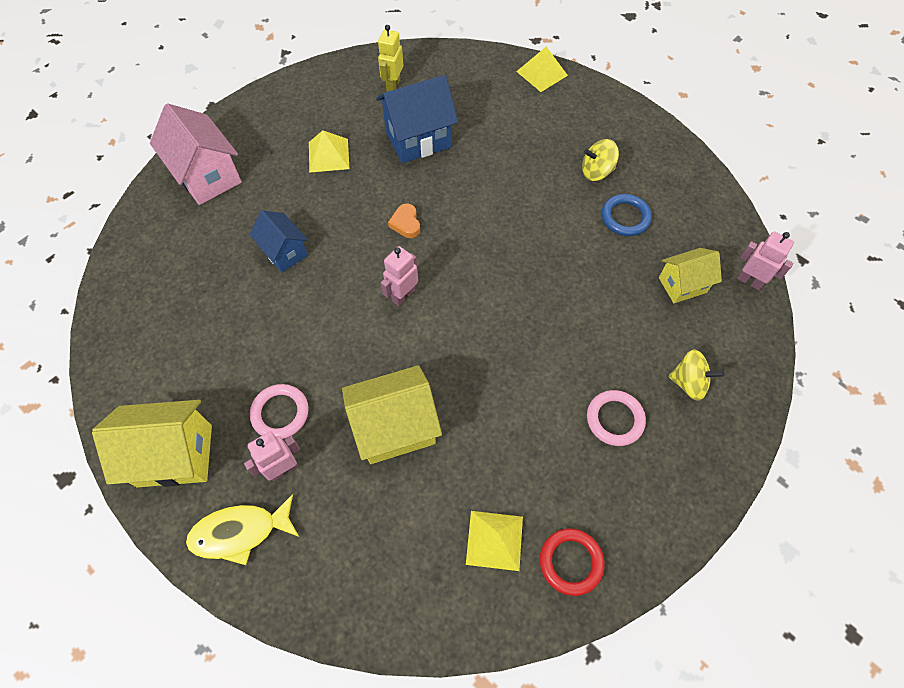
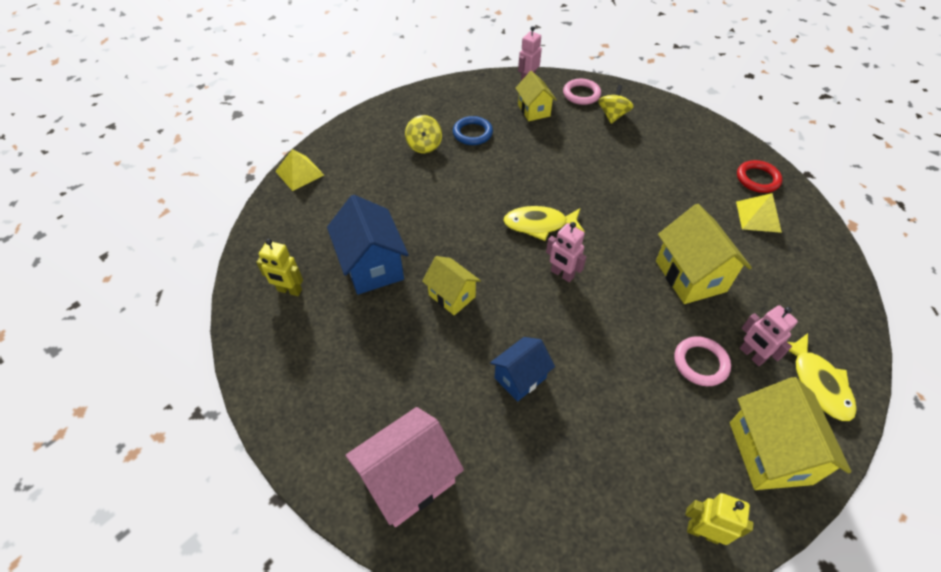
camera: 90 degrees left, 10 degrees down
(120, 378) = (702, 532): none -> yellow robot
(328, 155) = (386, 346): yellow pyramid -> none
(380, 200) = (452, 296): none -> yellow house
(406, 223) = (480, 274): orange heart -> none
(474, 279) = (539, 225): none -> yellow fish
(615, 419) = (649, 152): pink ring -> pink ring (581, 94)

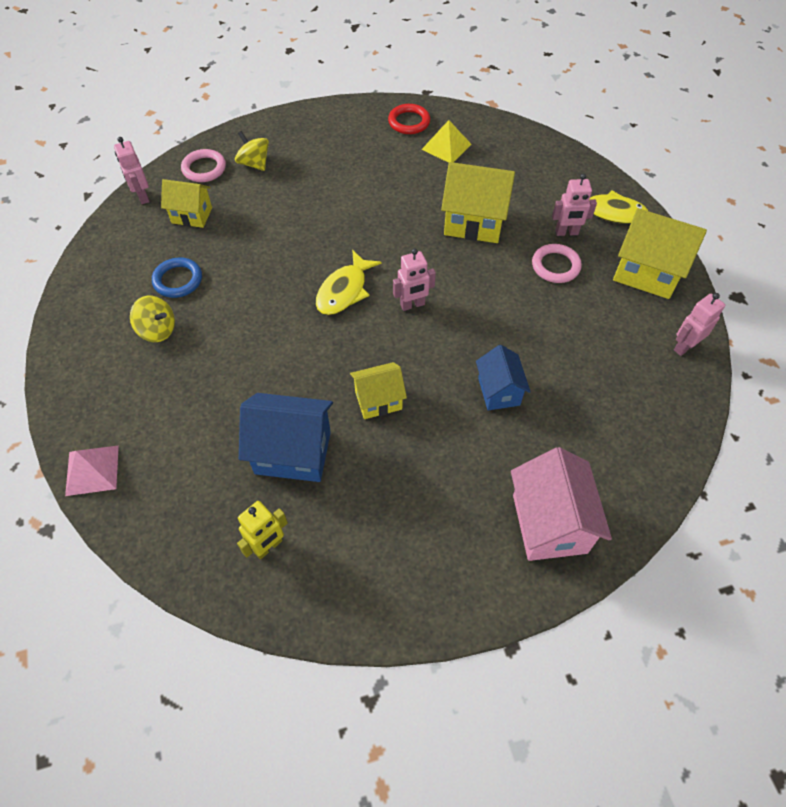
camera: 60 degrees left, 5 degrees up
(299, 173) = (92, 470): yellow pyramid -> pink pyramid
(702, 532) = (684, 346): yellow robot -> pink robot

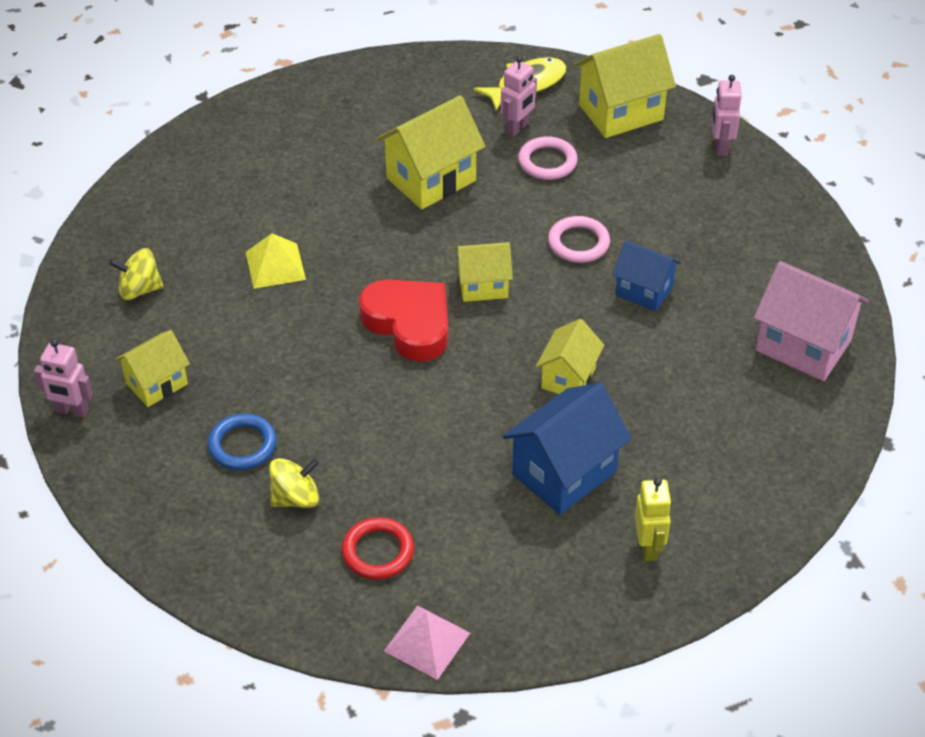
camera: 50 degrees left, 10 degrees down
(204, 168) = (93, 335): pink ring -> pink ring (578, 243)
(344, 291) = (409, 323): yellow fish -> red heart
(409, 122) = (233, 136): red ring -> red ring (378, 552)
(412, 305) = (483, 286): pink robot -> yellow house
(446, 146) = (305, 132): yellow pyramid -> yellow pyramid (275, 265)

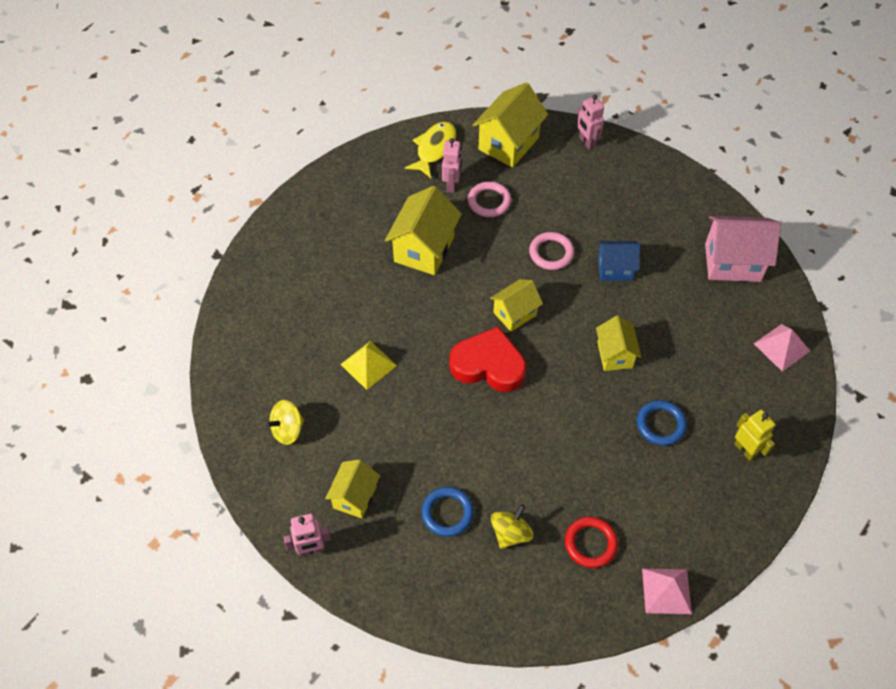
camera: 30 degrees left, 10 degrees up
(564, 473) = (660, 424): blue house -> blue ring
(791, 462) = (781, 347): none -> pink pyramid

